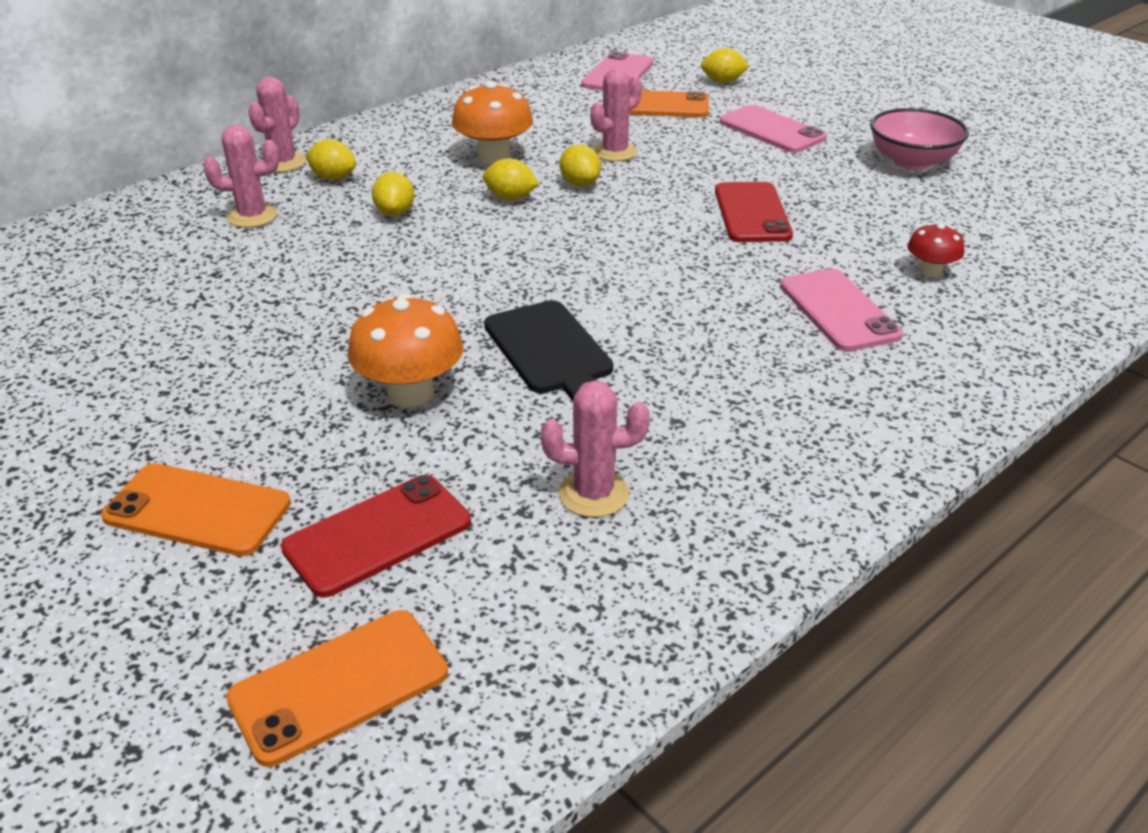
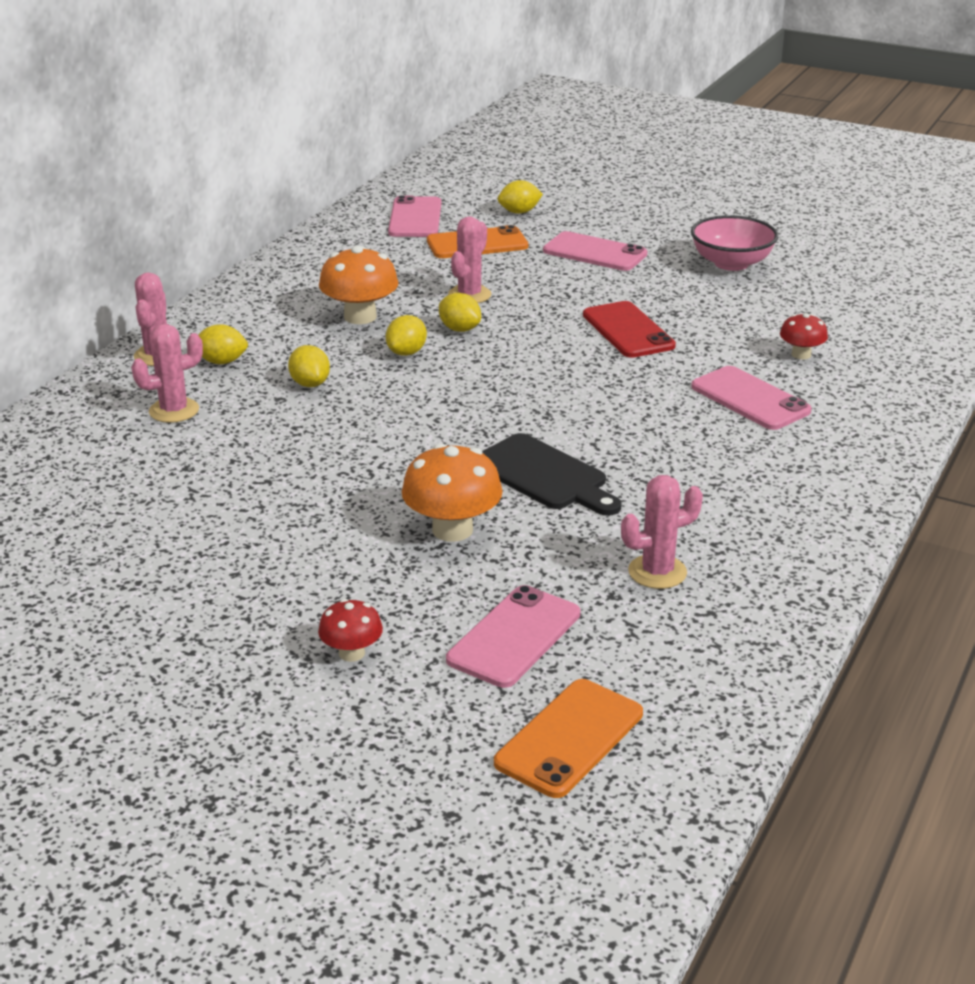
camera: 20 degrees left, 5 degrees down
(197, 510) = (351, 653): orange phone -> red mushroom
(378, 535) = (514, 637): red phone -> pink phone
(510, 198) = (406, 352): yellow lemon -> yellow lemon turned 60 degrees counterclockwise

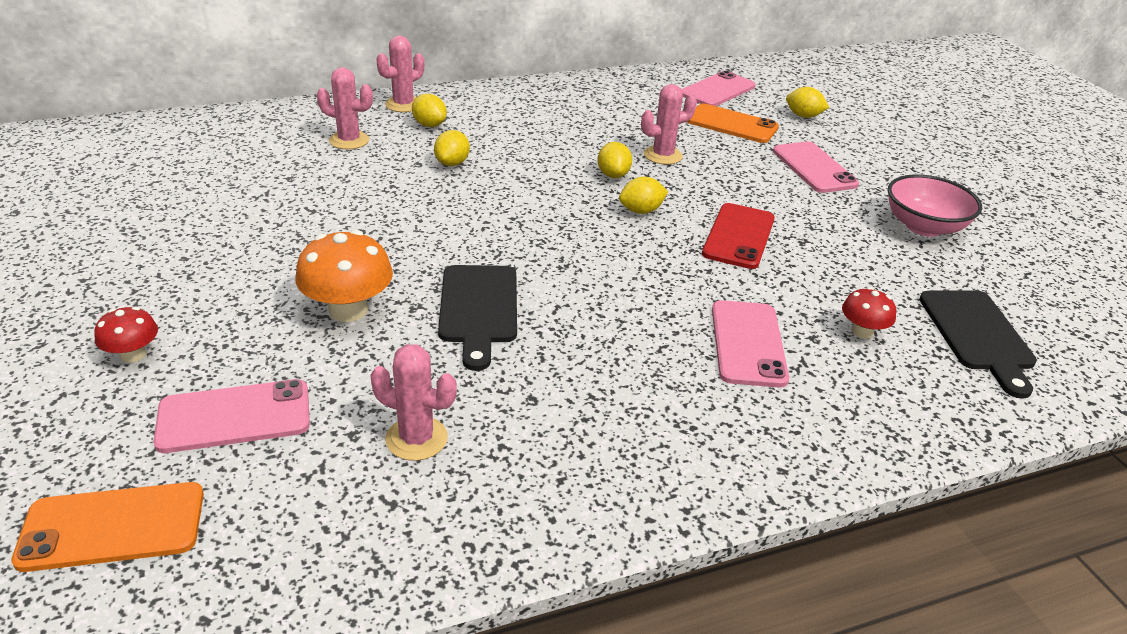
camera: 40 degrees right, 5 degrees up
(360, 317) = (562, 136): orange mushroom -> none
(406, 352) = (548, 173): yellow lemon -> yellow lemon (641, 211)
(863, 321) = (977, 335): none -> black cutting board

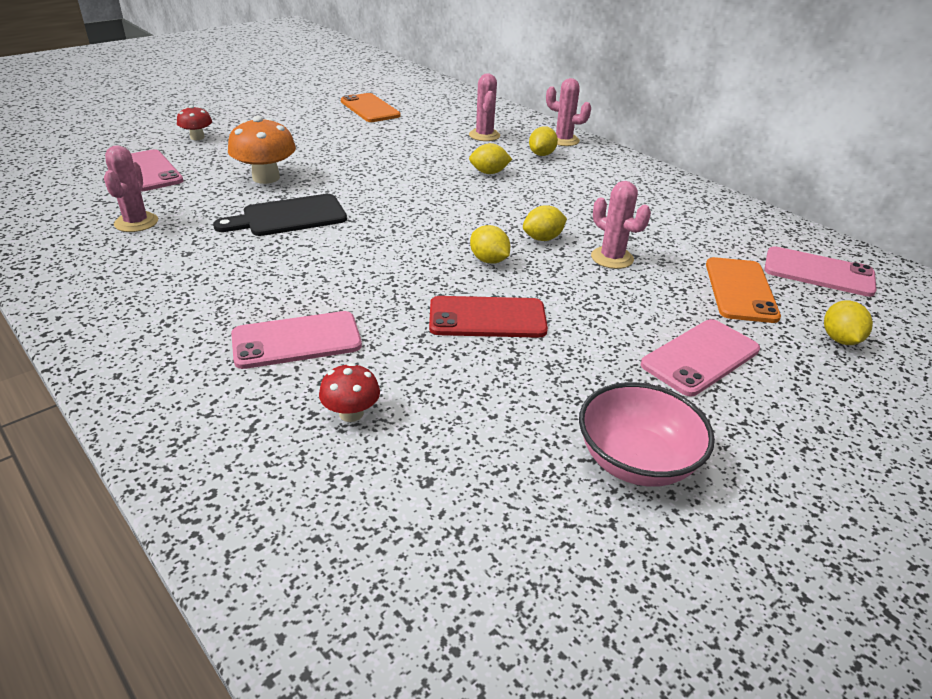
camera: 70 degrees right, 0 degrees up
(113, 526) = (58, 165): orange phone -> orange phone (370, 108)
(977, 335) = (391, 514): black cutting board -> none

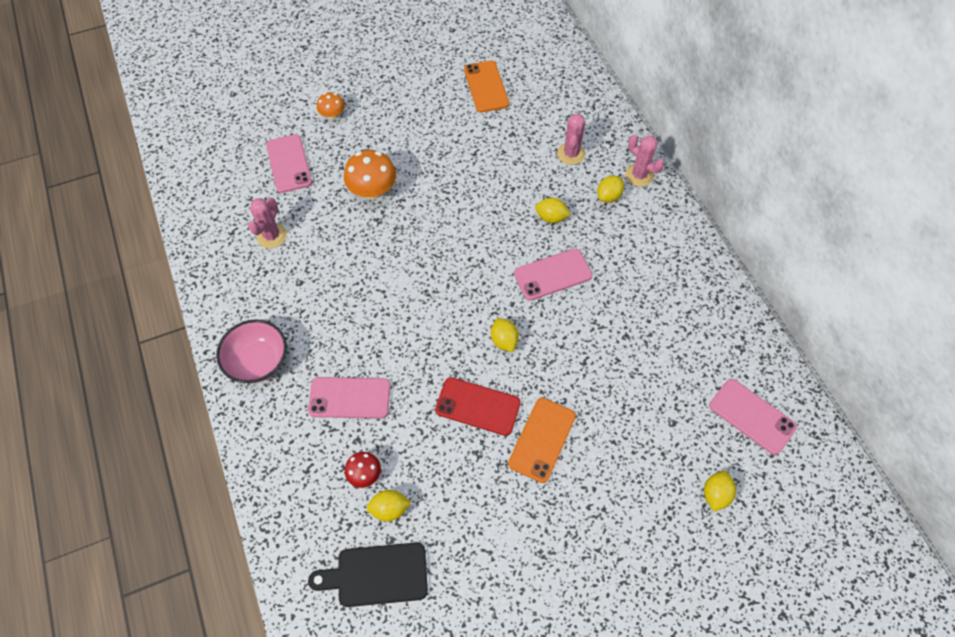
camera: 20 degrees right, 25 degrees up
(197, 137) = (332, 115): red mushroom -> orange mushroom
(289, 217) = (377, 251): black cutting board -> black cutting board (376, 574)
(543, 238) = (555, 322): yellow lemon -> yellow lemon (390, 509)
(612, 258) = (597, 359): pink cactus -> none
(636, 461) = (514, 561): pink bowl -> pink bowl (258, 361)
(700, 357) = (603, 484): pink phone -> pink phone (552, 274)
(740, 290) = (675, 422): orange phone -> orange phone (542, 439)

